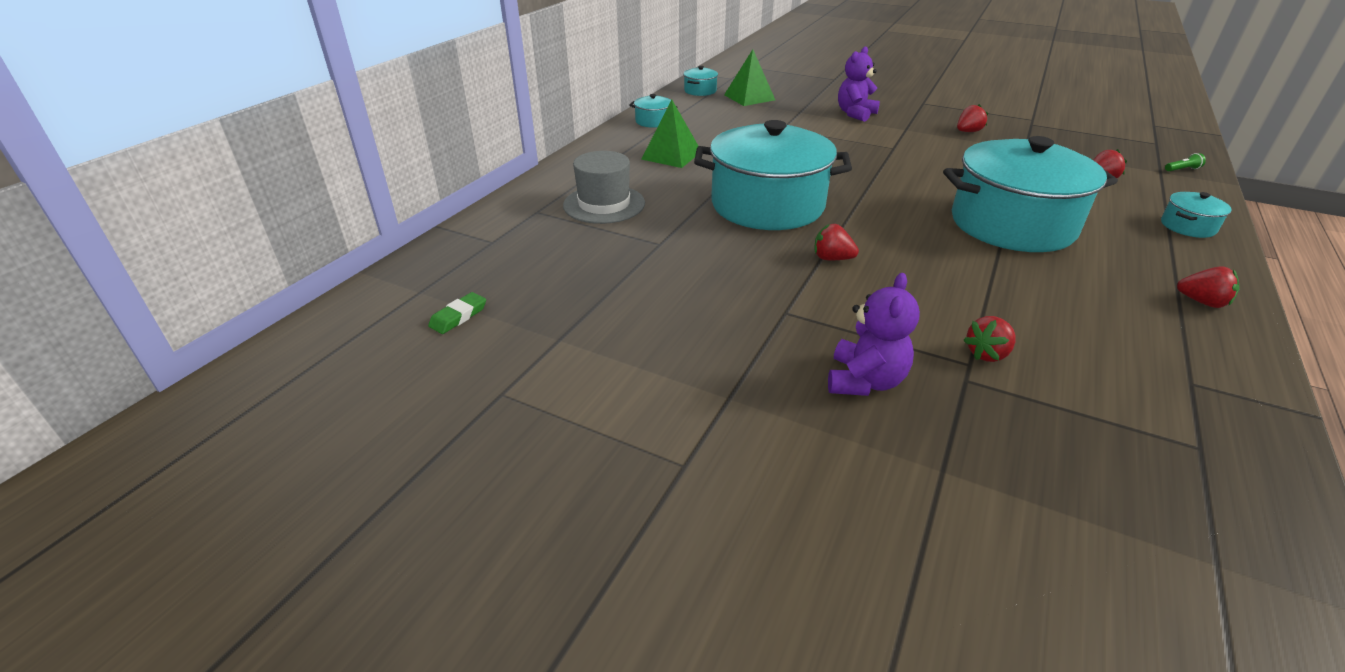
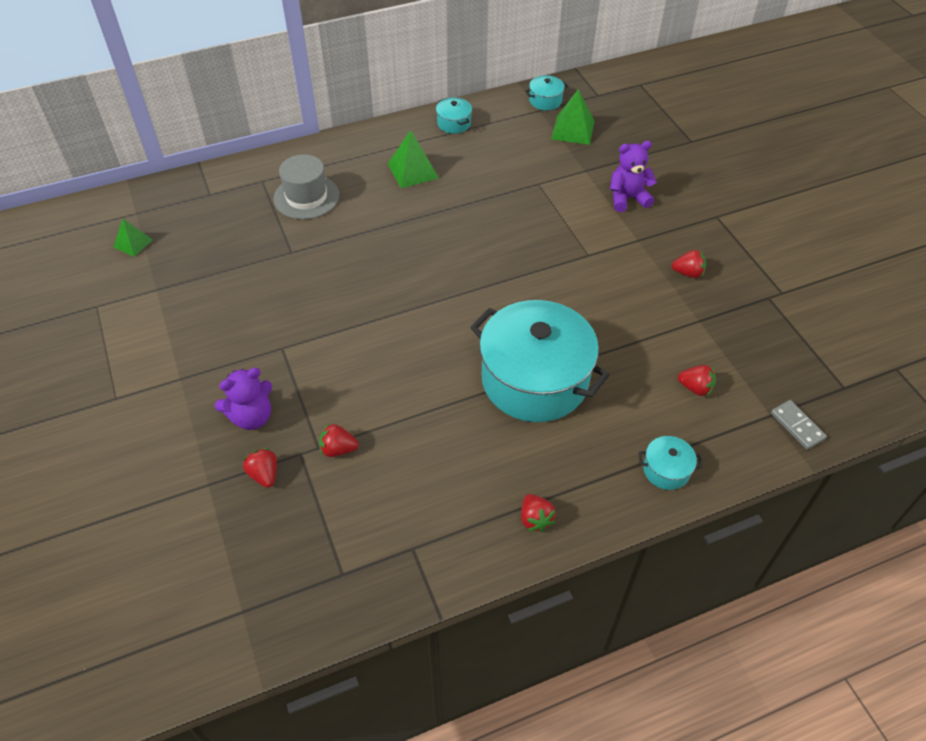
camera: 40 degrees right, 15 degrees up
(458, 316) = (133, 243): green eraser -> green pyramid
(767, 205) = (401, 258): turquoise pot -> none
(832, 258) = (368, 328): red strawberry -> red strawberry (264, 474)
(1182, 169) = (797, 426): green flashlight -> grey domino

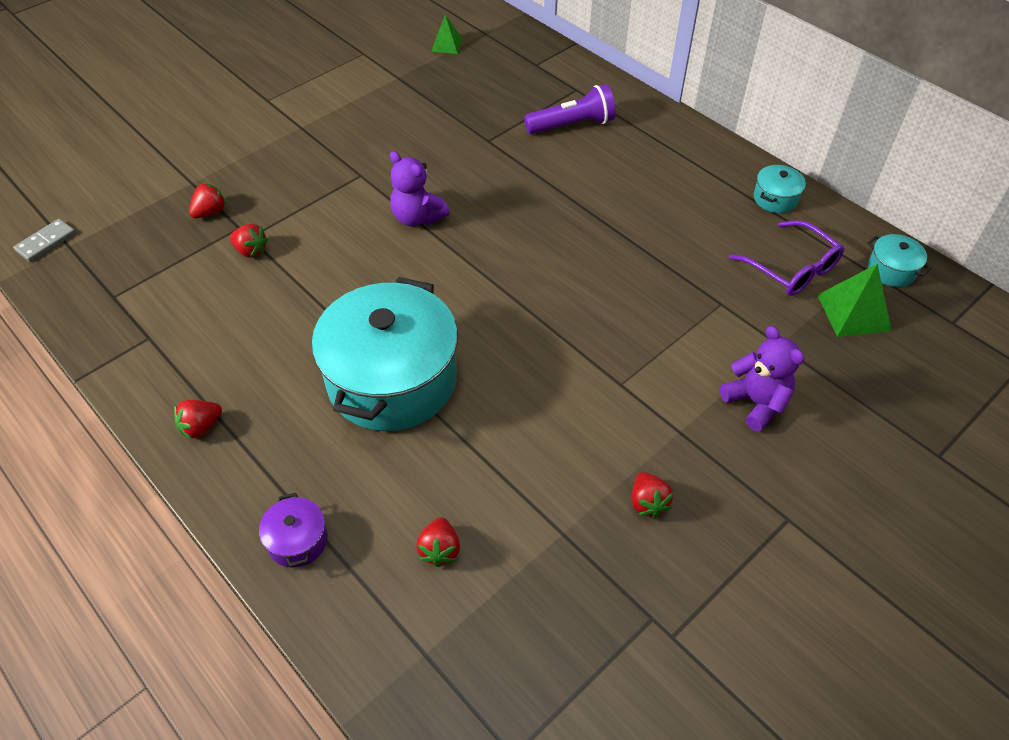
camera: 70 degrees right, 0 degrees up
(251, 417) = (272, 183): purple teddy bear -> purple teddy bear (417, 217)
(306, 197) = (572, 125): grey hat -> purple flashlight
(338, 449) = (251, 251): red strawberry -> red strawberry turned 135 degrees clockwise
(413, 171) = (667, 189): green pyramid -> none
(523, 141) = (792, 268): none -> purple glasses
(666, 470) = (297, 540): turquoise pot -> purple pot
(797, 426) = (416, 692): grey domino -> grey domino (46, 242)

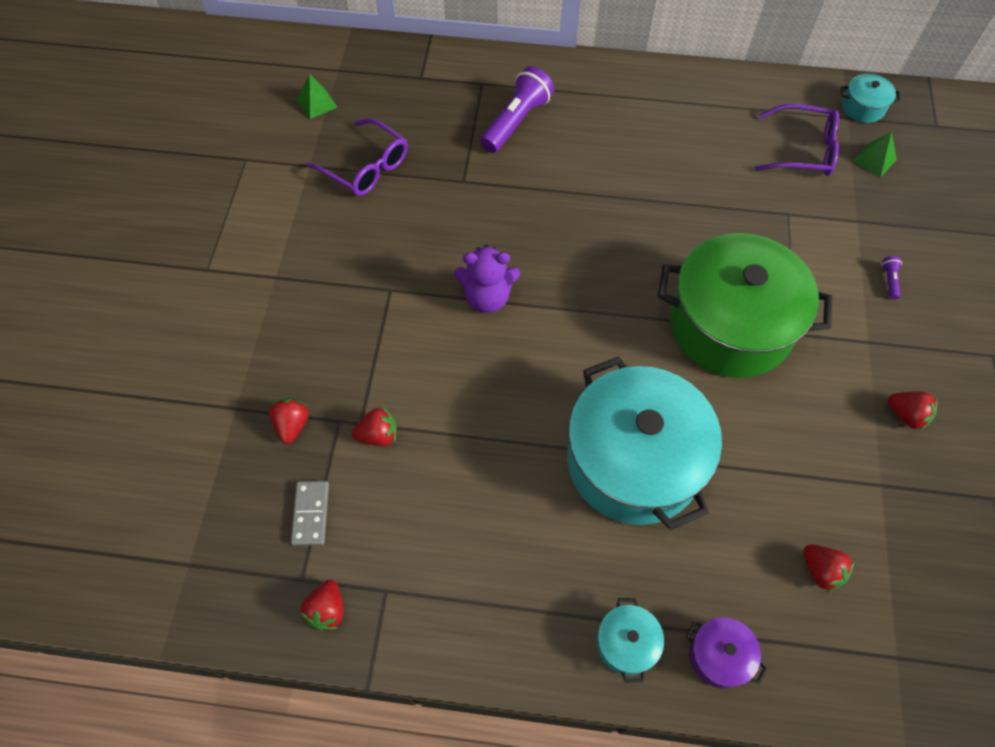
camera: 40 degrees left, 10 degrees up
(46, 242) = (159, 579): grey domino -> grey domino (311, 514)
(201, 427) = (532, 631): red strawberry -> red strawberry (327, 610)
(432, 97) = (366, 167): none -> purple glasses
(575, 345) = (730, 325): none -> green pot
(756, 402) = (889, 280): purple teddy bear -> purple flashlight
(775, 198) = (733, 95): turquoise pot -> turquoise pot (626, 643)
(853, 312) = (874, 160): green pyramid -> green pyramid, size x0.63

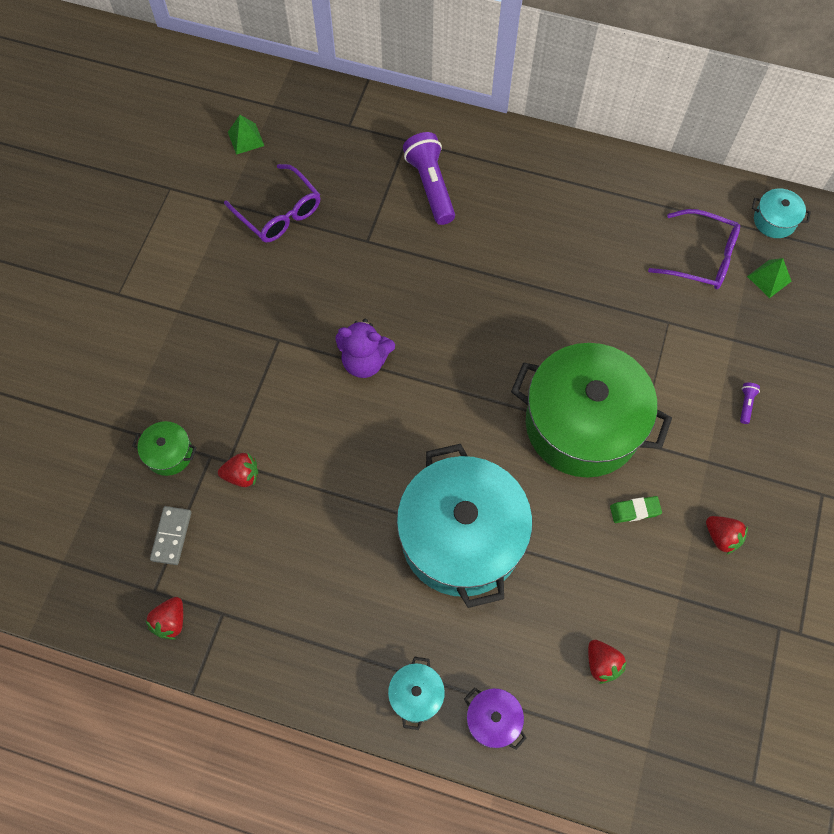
camera: 10 degrees right, 5 degrees up
(292, 425) = (169, 453): red strawberry -> green pot
(516, 121) = (430, 186): purple flashlight -> purple flashlight turned 60 degrees counterclockwise
(809, 403) = (635, 510): none -> green eraser

